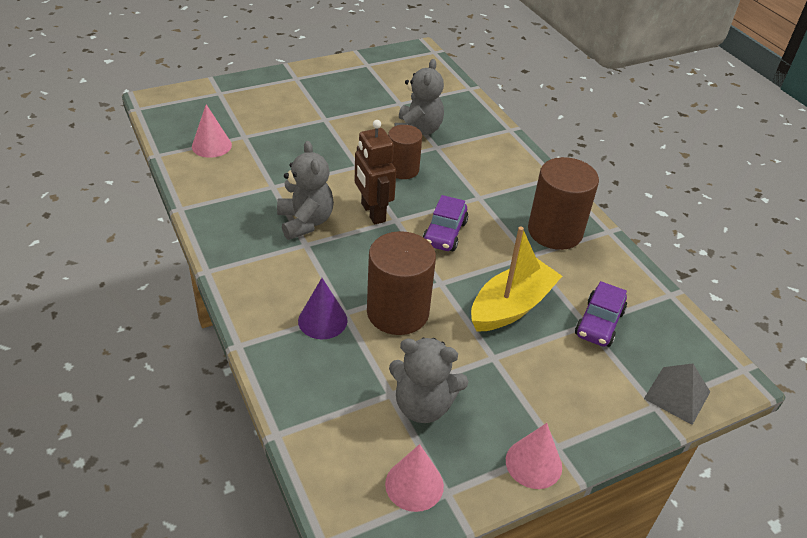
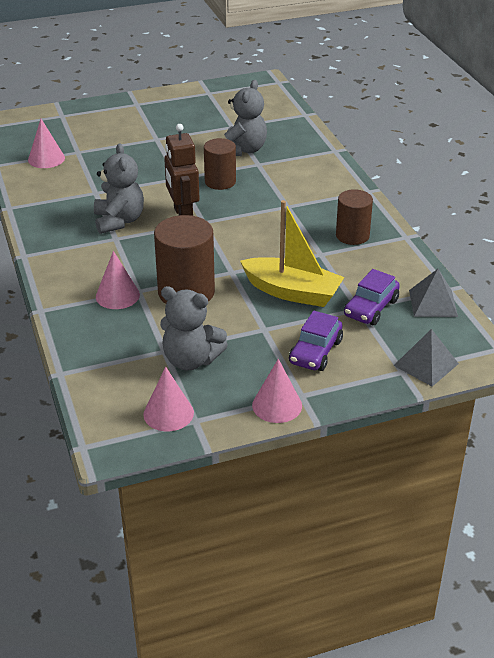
camera: 10 degrees right, 5 degrees down
(322, 320) = (117, 295): purple cone -> pink cone
(444, 233) = (246, 234): purple car -> purple car (315, 352)
(511, 306) = (292, 292): yellow boat -> yellow boat turned 60 degrees clockwise
(555, 231) = (352, 235): brown cylinder -> brown cylinder, size x0.64
(660, 313) = (433, 303): none -> grey pyramid

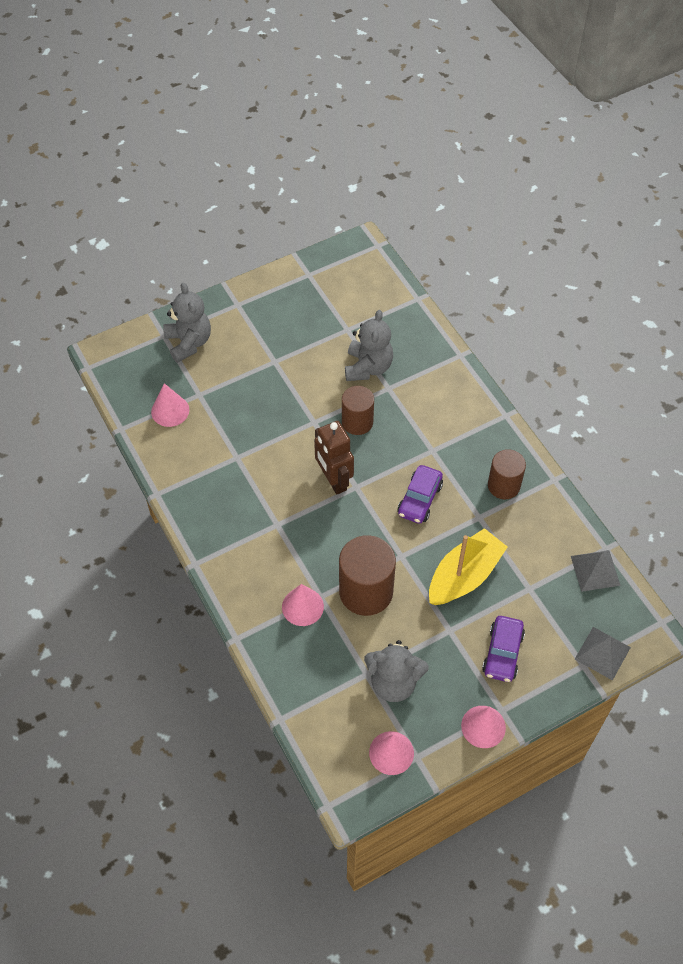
camera: 10 degrees left, 20 degrees up
(119, 221) = (273, 498): grey teddy bear -> grey teddy bear (189, 342)
(292, 292) = (464, 576): yellow boat -> yellow boat turned 60 degrees counterclockwise
(371, 308) = (540, 586): purple car -> purple car (419, 499)

